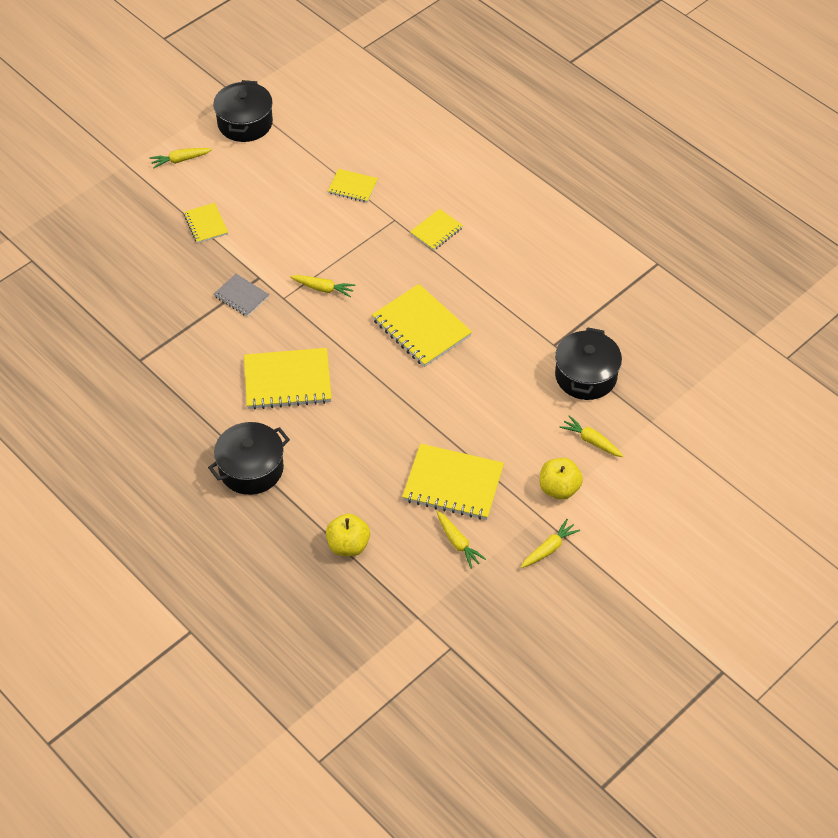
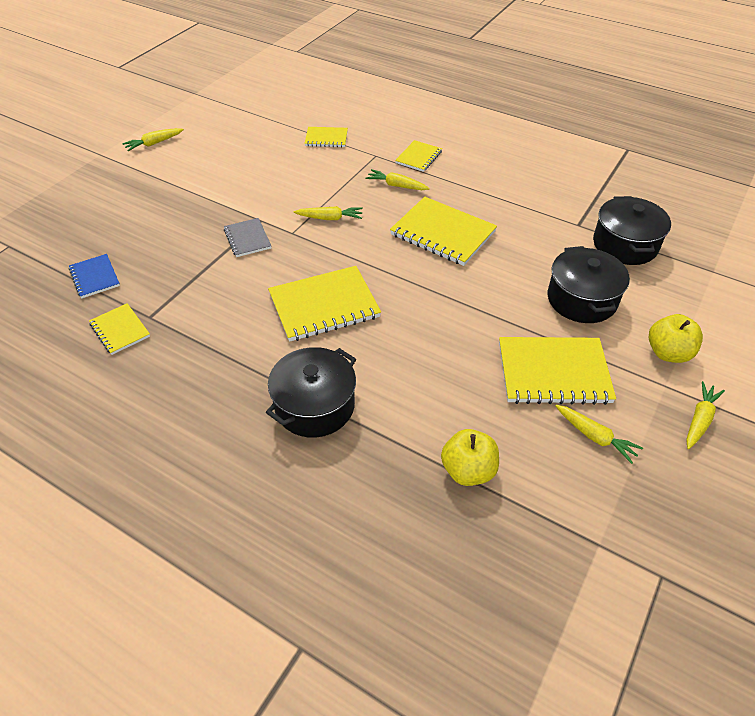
camera: 15 degrees left, 5 degrees down
(101, 310) = (94, 277): none -> blue notebook
(205, 224) = (192, 187): yellow notebook -> yellow notebook (120, 330)
(241, 296) = (247, 239): grey notebook -> grey notebook turned 45 degrees clockwise
(245, 123) = (209, 110): black pot -> black pot (581, 299)
(591, 441) = (670, 300): yellow carrot -> yellow carrot (397, 186)

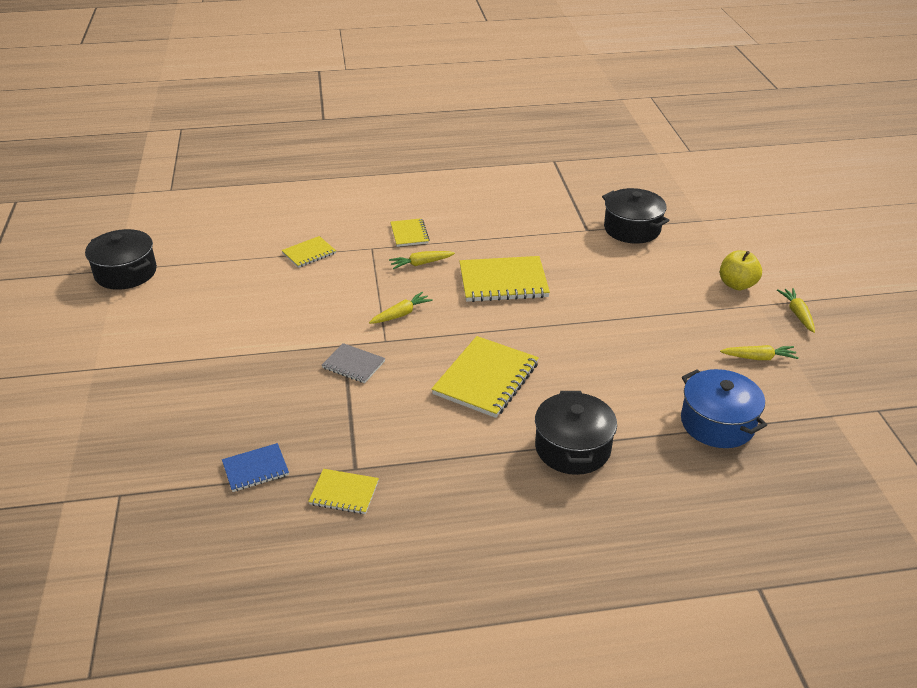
camera: 40 degrees left, 10 degrees down
(94, 277) = (255, 469): blue notebook -> blue notebook turned 45 degrees counterclockwise
(154, 143) = (141, 332): yellow carrot -> none
(468, 470) = (717, 423): yellow apple -> blue pot
(553, 373) = (691, 334): yellow notebook -> none
(581, 299) = (650, 278): black pot -> black pot (126, 273)

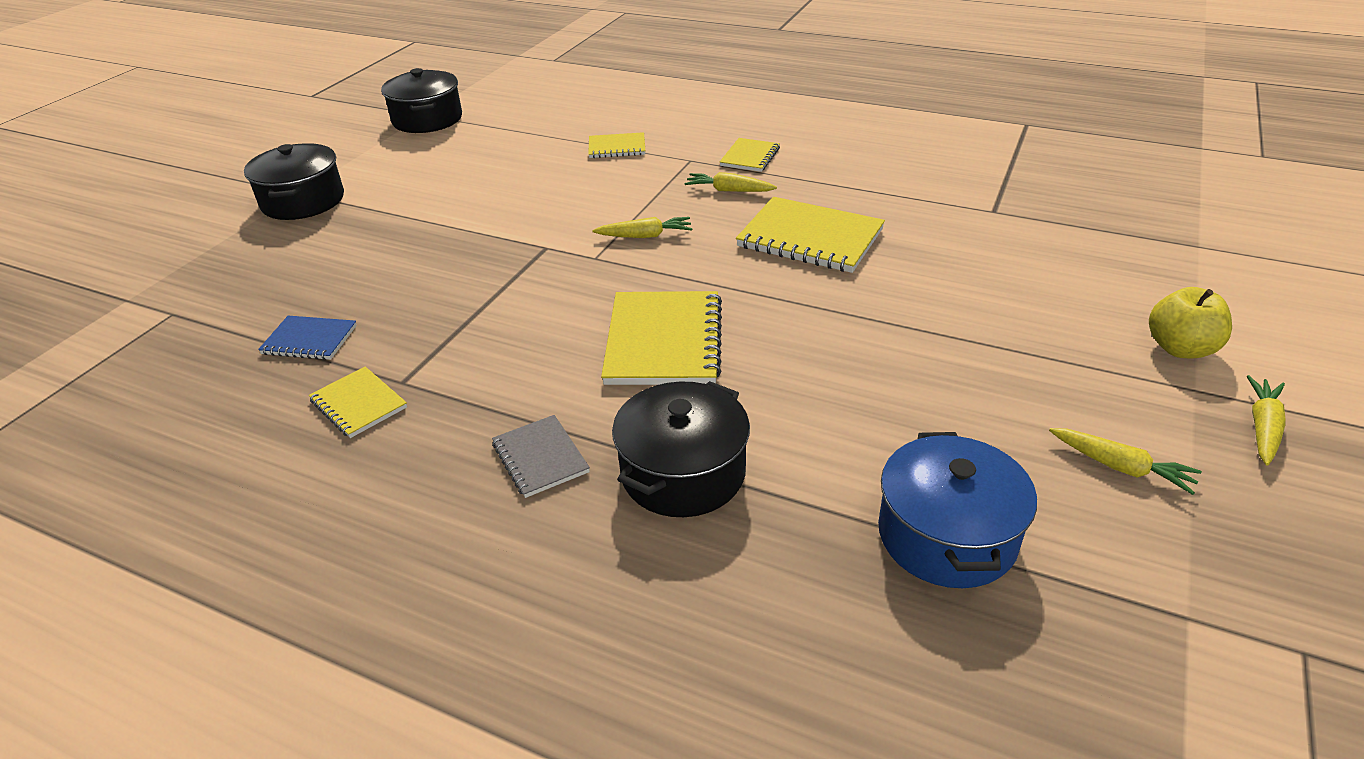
camera: 35 degrees right, 0 degrees up
(353, 365) = (531, 271): grey notebook -> grey notebook (540, 458)
(486, 379) = (664, 341): yellow notebook -> yellow notebook turned 60 degrees counterclockwise
(632, 229) = (1066, 227): black pot -> black pot (303, 201)

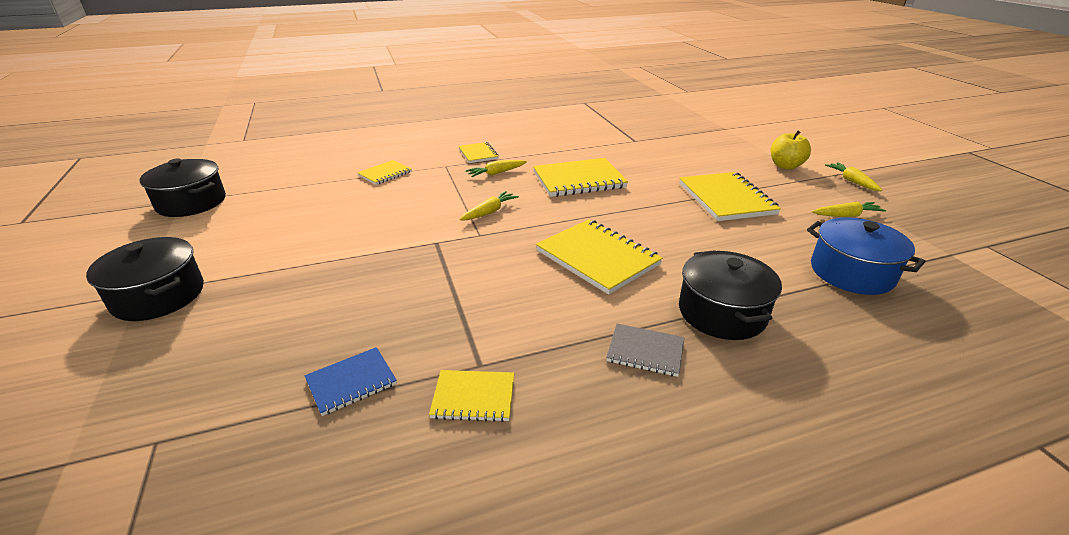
camera: 45 degrees left, 5 degrees down
(967, 351) = (726, 199): none -> yellow notebook

